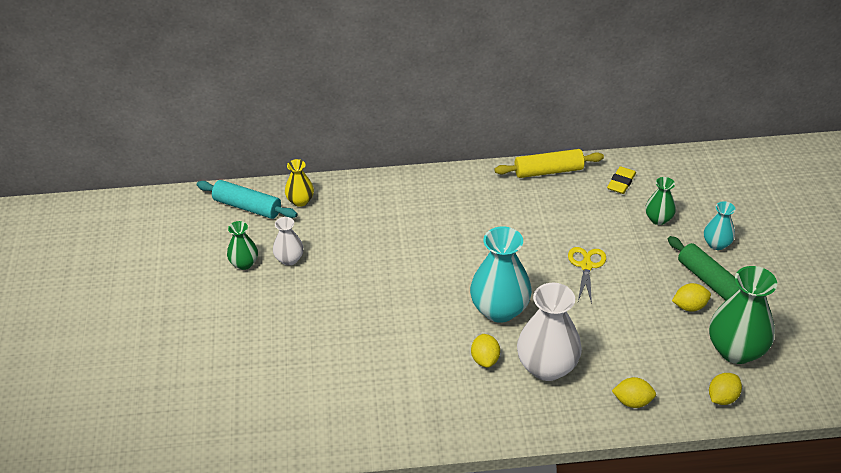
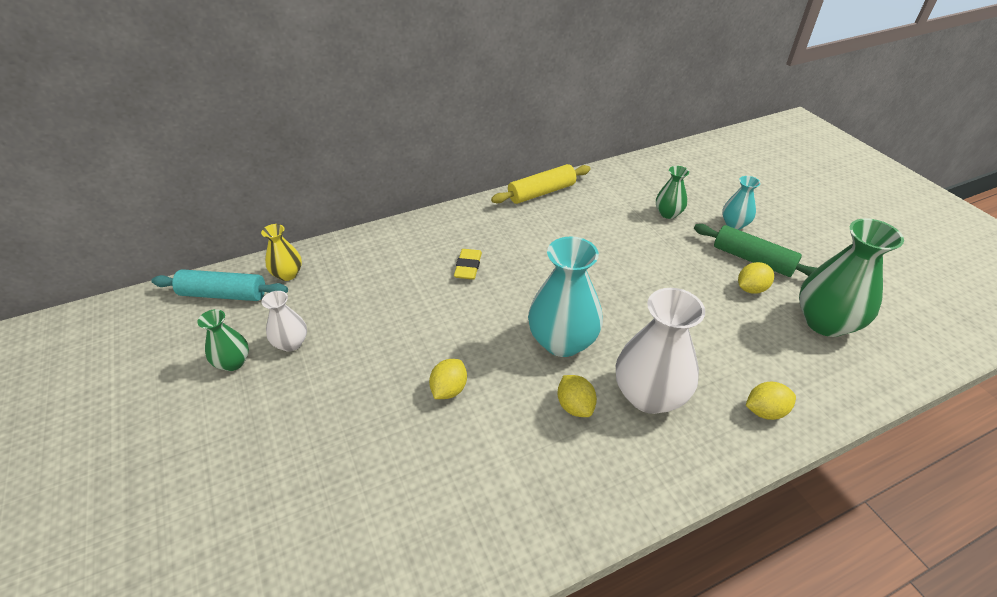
camera: 20 degrees left, 0 degrees up
(586, 266) = (627, 272): yellow scissors -> none
(621, 182) = (614, 189): yellow eraser -> yellow eraser (468, 267)
(722, 398) = (850, 378): yellow lemon -> yellow lemon (449, 389)

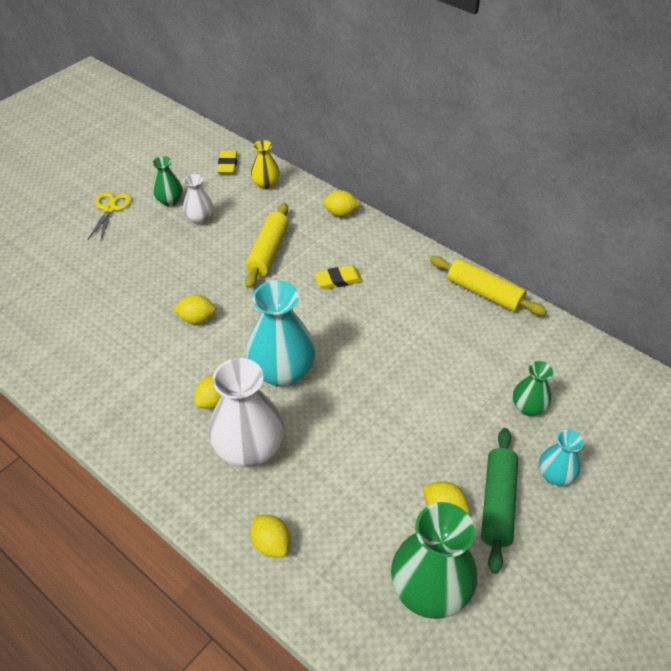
camera: 65 degrees right, 5 degrees up
(186, 428) = (110, 209): none -> yellow scissors
(224, 294) = (228, 165): turquoise rolling pin -> yellow eraser
(381, 237) = (341, 213): none -> yellow lemon
(392, 303) = (268, 252): none -> yellow rolling pin

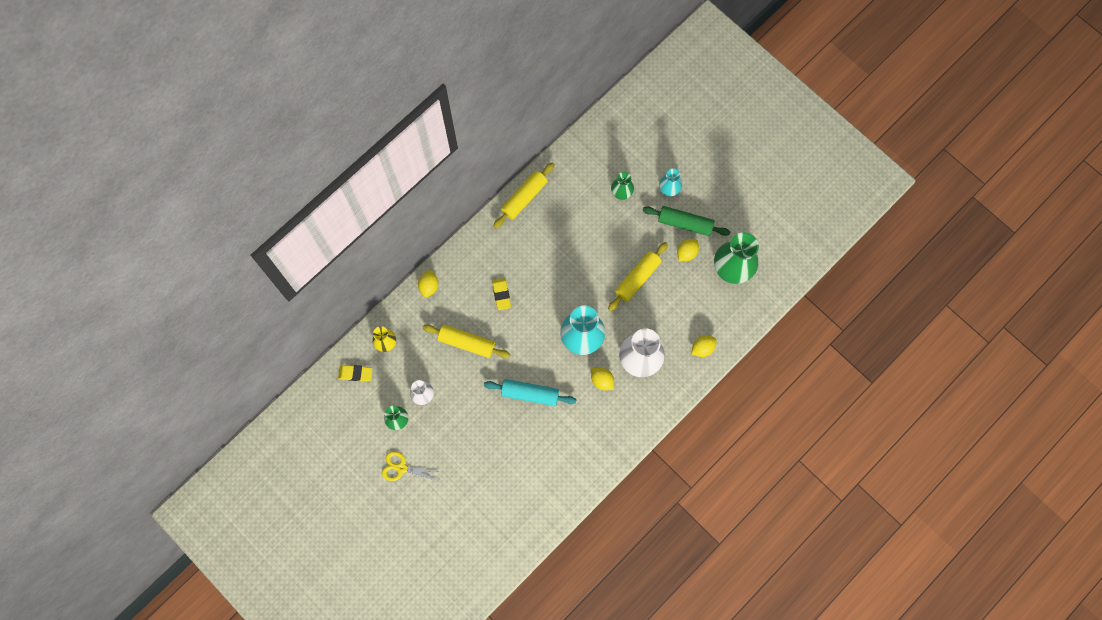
camera: 85 degrees left, 25 degrees up
(197, 319) = (530, 394): yellow lemon -> turquoise rolling pin
(385, 437) = (637, 278): none -> yellow rolling pin

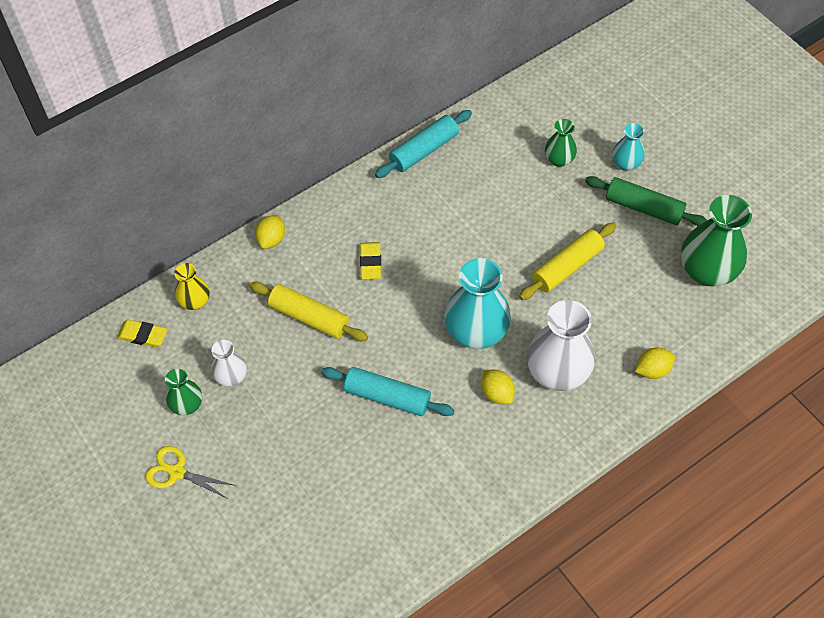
camera: 10 degrees right, 15 degrees down
(524, 198) = (424, 150): yellow rolling pin -> turquoise rolling pin
(686, 253) = (642, 244): yellow lemon -> none

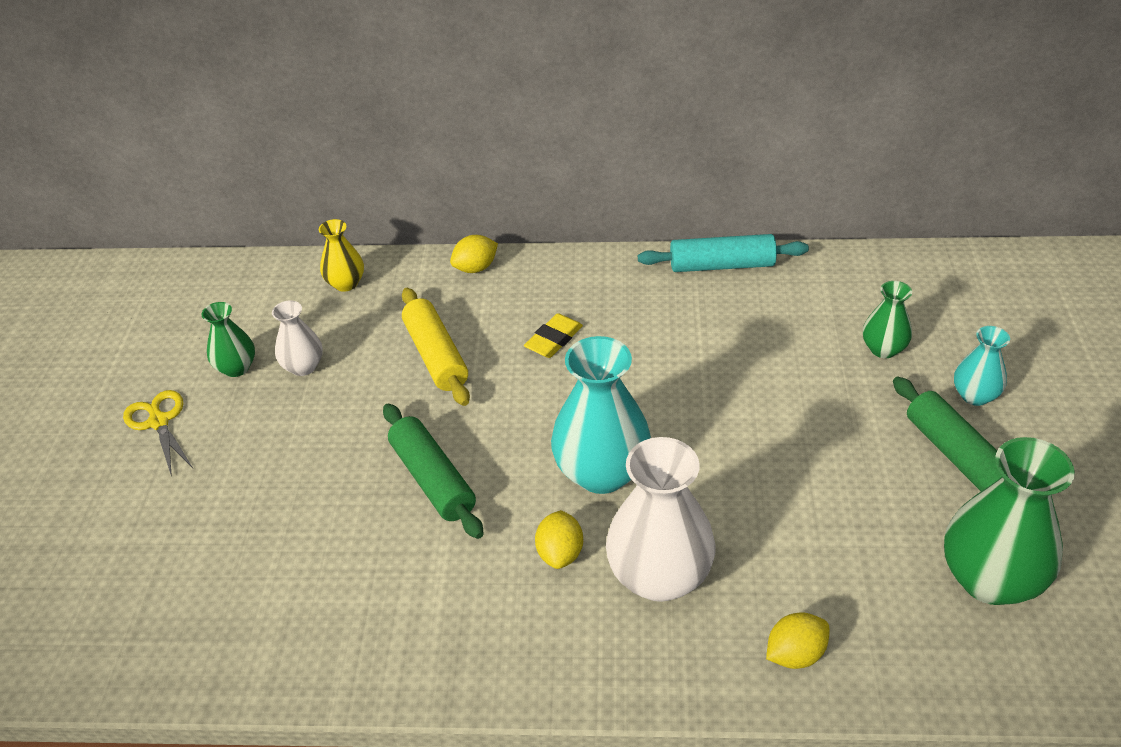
camera: 40 degrees right, 15 degrees down
(142, 335) = (268, 287): yellow eraser -> none
(387, 397) = (433, 479): turquoise rolling pin -> green rolling pin
(567, 267) = (786, 466): yellow rolling pin -> none
(652, 370) = (795, 654): yellow lemon -> yellow lemon turned 45 degrees counterclockwise

